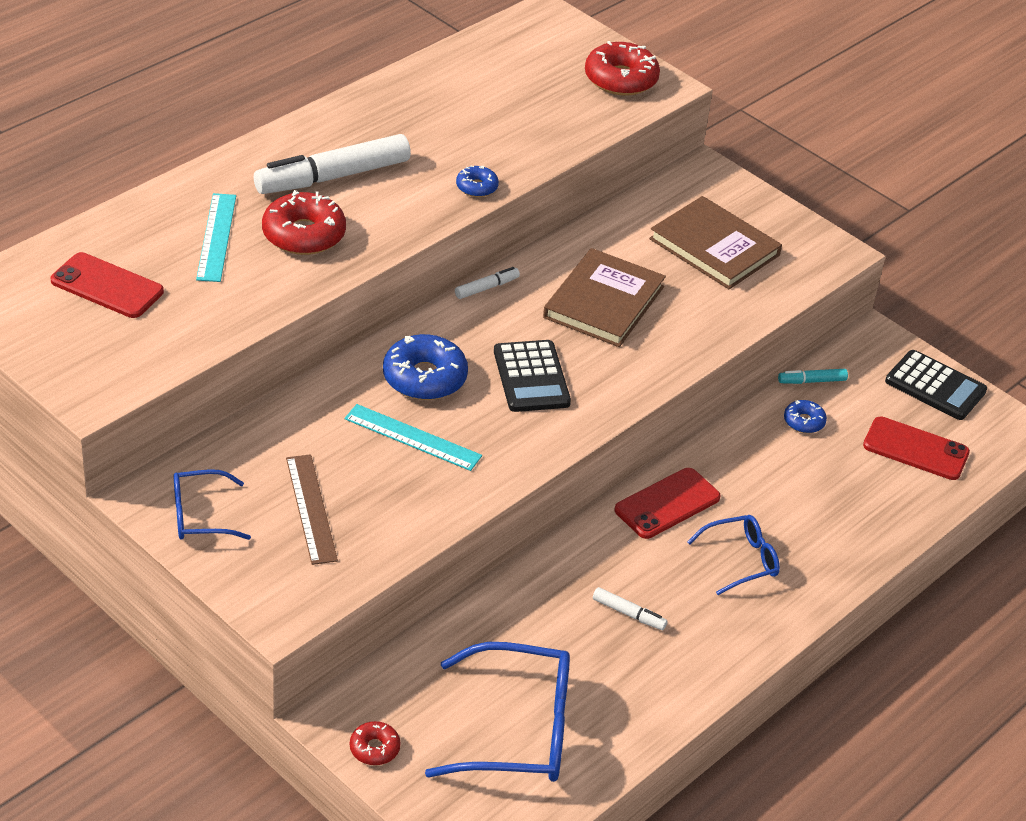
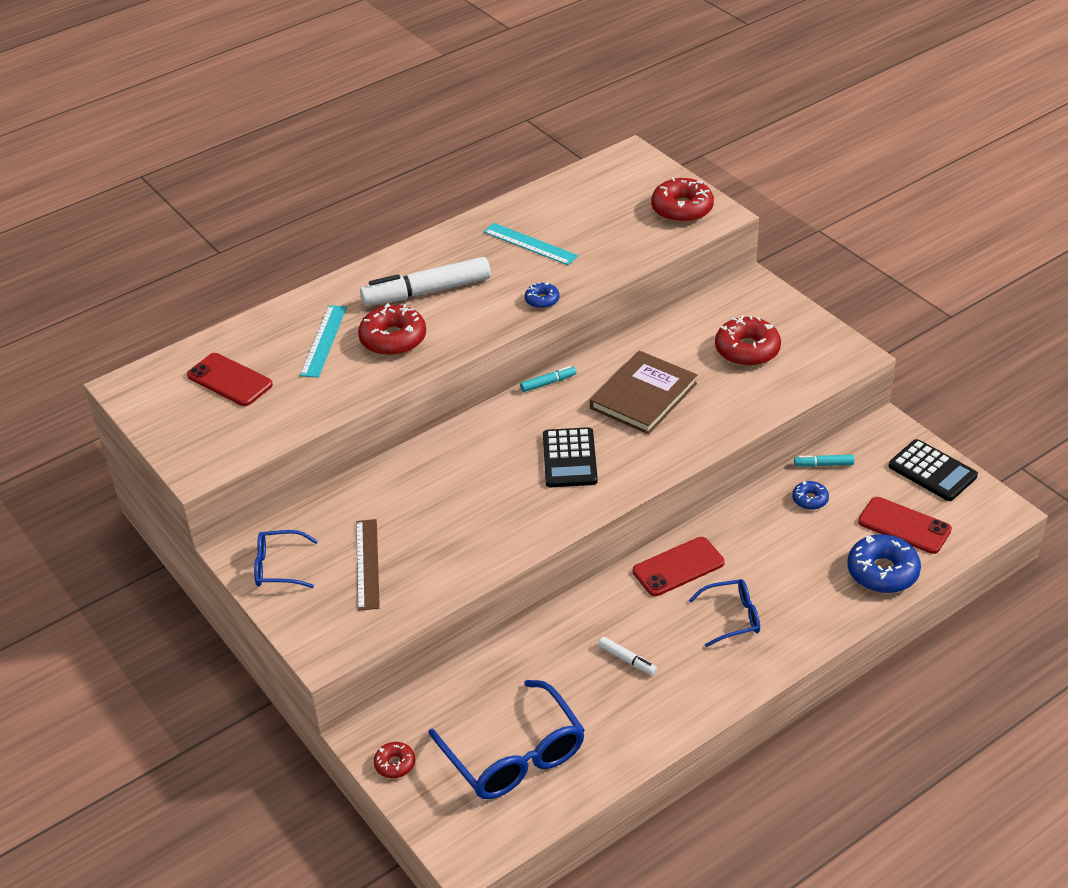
camera: 15 degrees right, 0 degrees up
(413, 437) = (462, 507): turquoise ruler -> turquoise ruler (530, 244)
(424, 378) = (482, 457): blue donut -> blue donut (882, 572)
(486, 288) = (548, 383): white marker -> turquoise marker
(516, 730) = (514, 754): blue glasses -> blue glasses turned 45 degrees clockwise
(714, 247) = (747, 350): brown book -> red donut

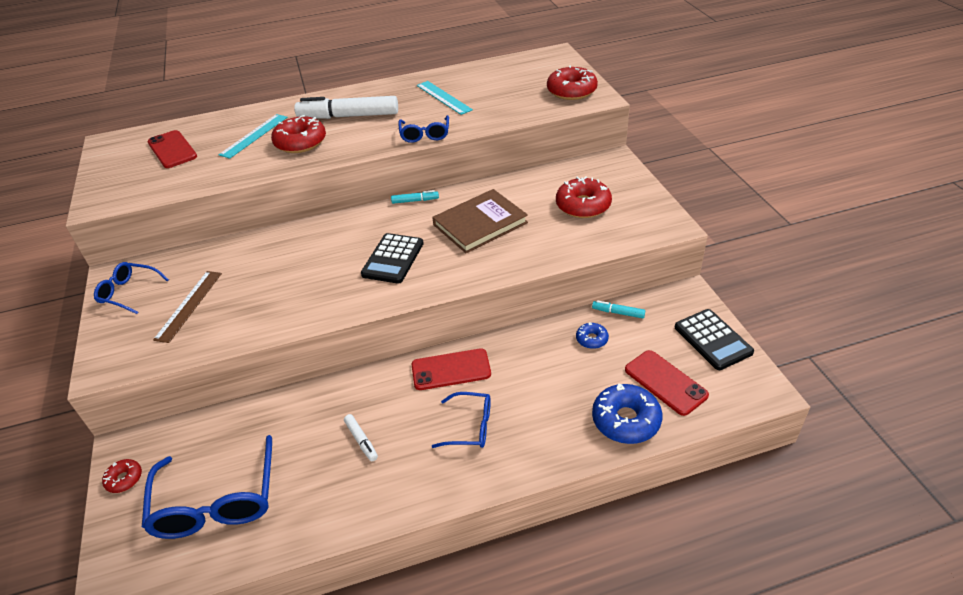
camera: 20 degrees right, 0 degrees up
(542, 300) = (425, 134): blue donut -> blue glasses

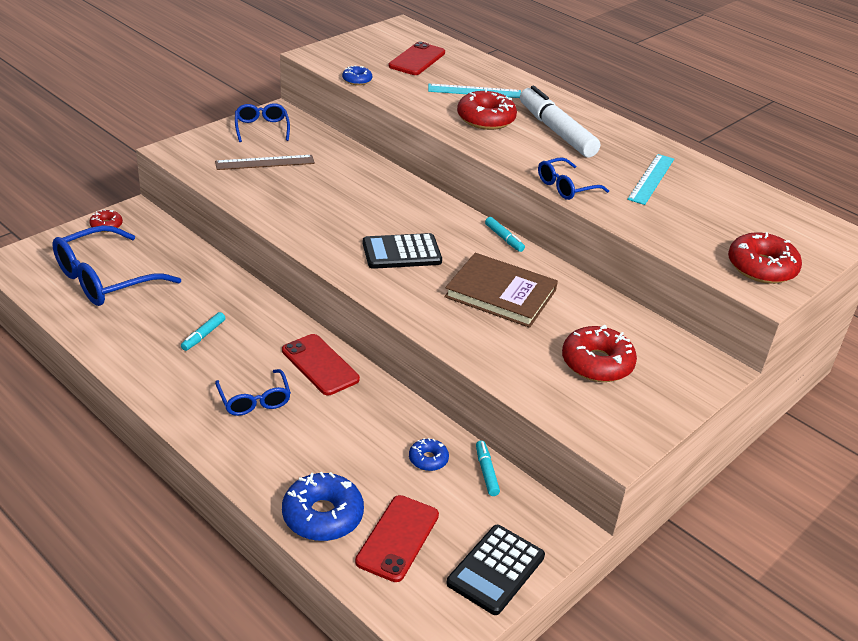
camera: 55 degrees right, 5 degrees down
(169, 191) = (357, 80): none -> blue donut
(361, 440) = (203, 335): white marker -> turquoise marker

